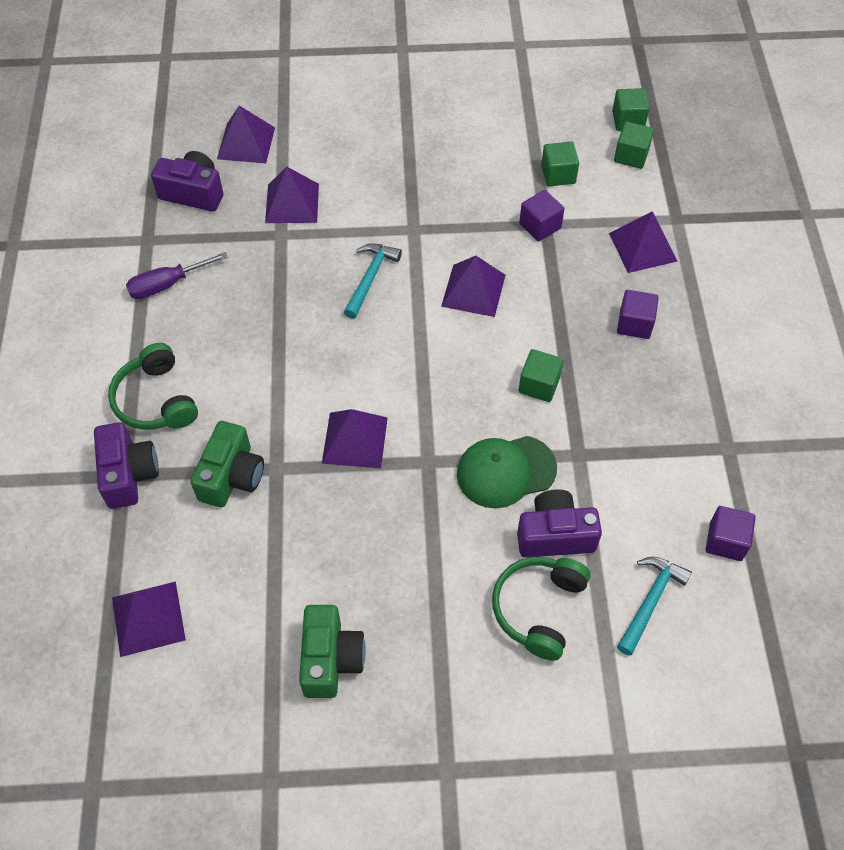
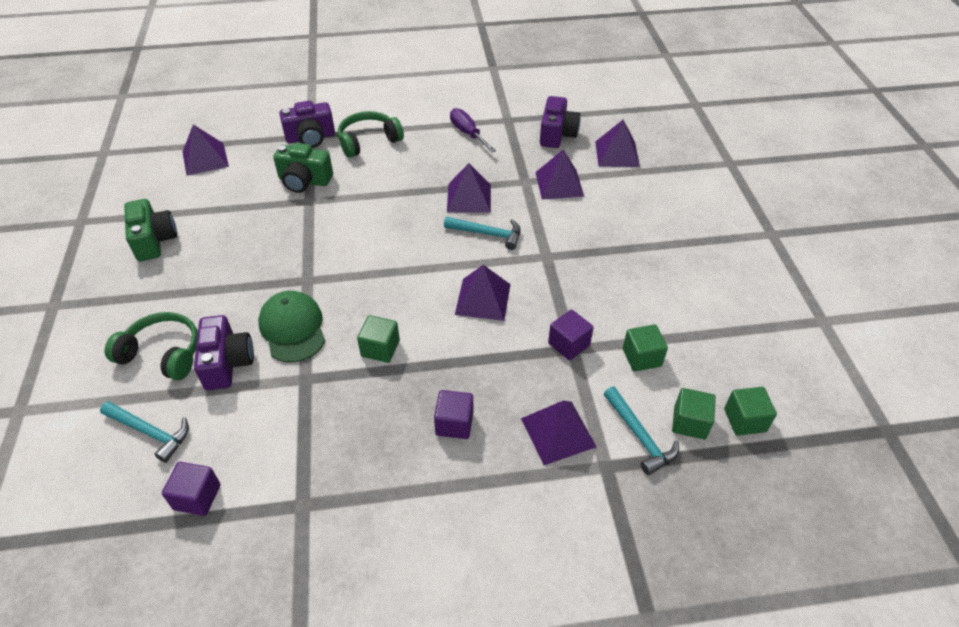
camera: 85 degrees right, 10 degrees down
(330, 659) = (154, 240): green camera -> green camera turned 105 degrees counterclockwise
(354, 440) = (330, 238): purple pyramid -> purple pyramid (469, 198)
(645, 191) = (640, 436): none -> turquoise hammer

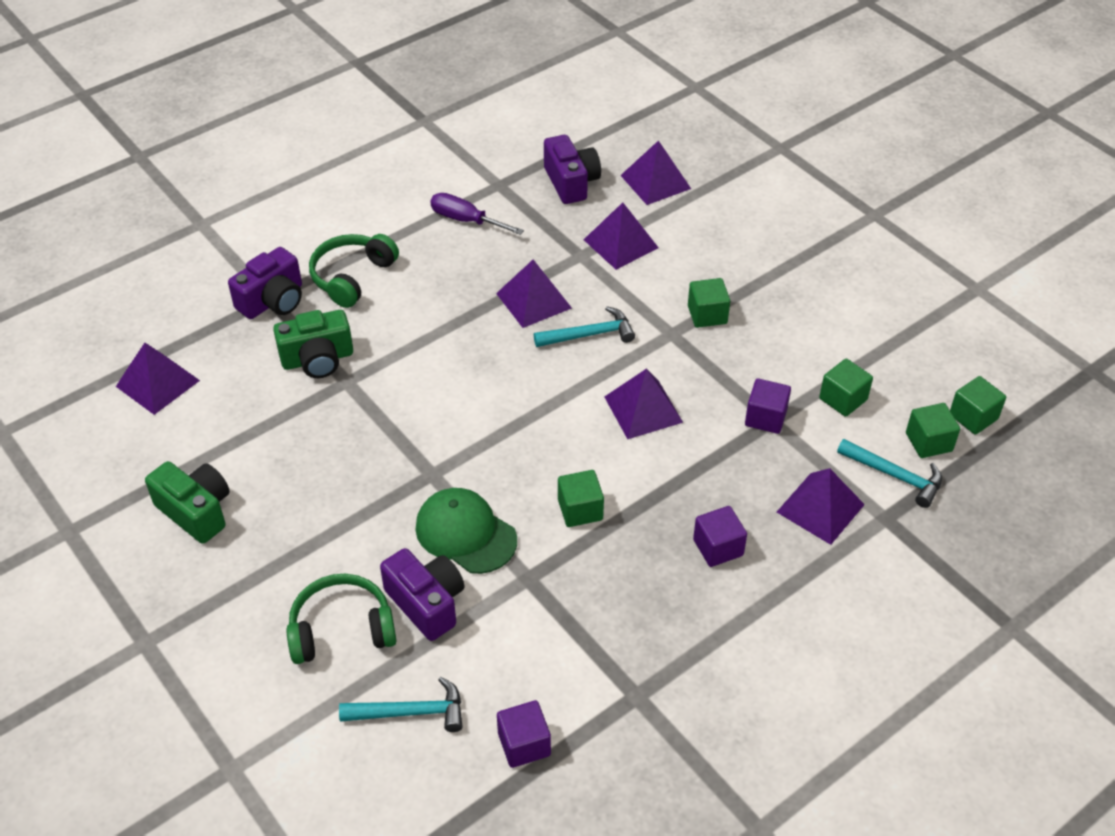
camera: 30 degrees left, 0 degrees up
(583, 254) = (707, 315): none -> green cube

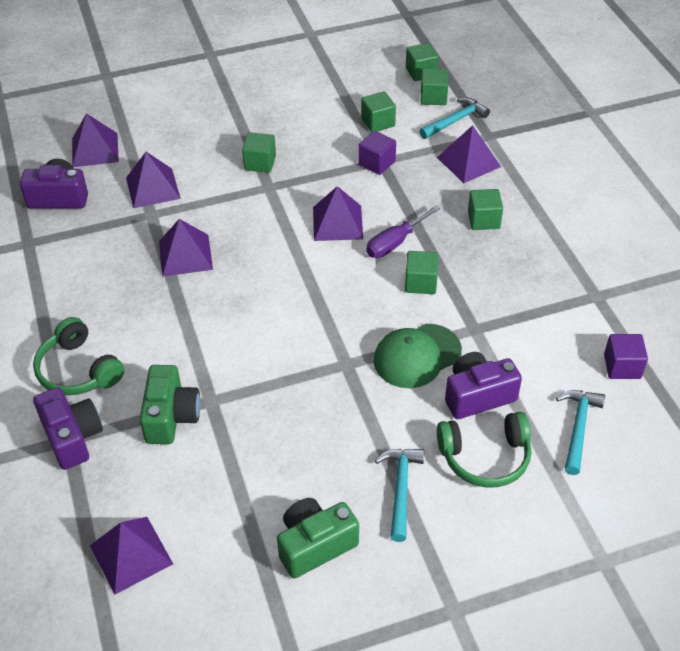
camera: 70 degrees left, 0 degrees up
(341, 629) = (485, 457): green headphones -> green headphones turned 105 degrees counterclockwise
(466, 220) = (58, 275): purple screwdriver -> purple screwdriver (395, 243)
(589, 334) = (243, 232): turquoise hammer -> turquoise hammer (400, 489)
(718, 547) = (483, 220): purple cube -> green cube

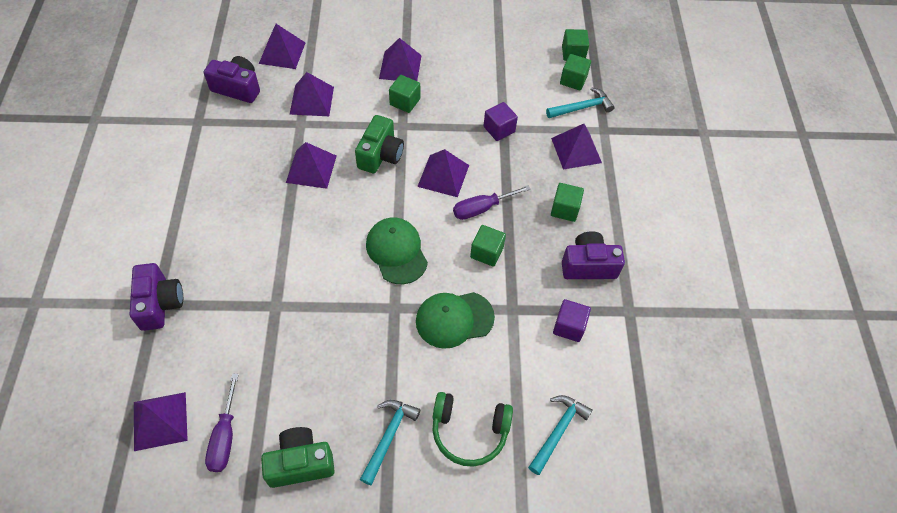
camera: 15 degrees right, 10 degrees up
(78, 370) = (188, 246): green headphones -> none
(171, 416) = (240, 310): green camera -> green camera (380, 155)
(215, 546) = (225, 436): none -> purple screwdriver
(238, 130) = (400, 66): none -> purple pyramid
(322, 309) = (396, 251): none -> green cap
(378, 122) = (516, 91): green cube -> none
(478, 396) = (488, 373): purple camera -> purple camera (588, 265)
(622, 366) = (621, 386): purple cube -> purple cube (569, 326)

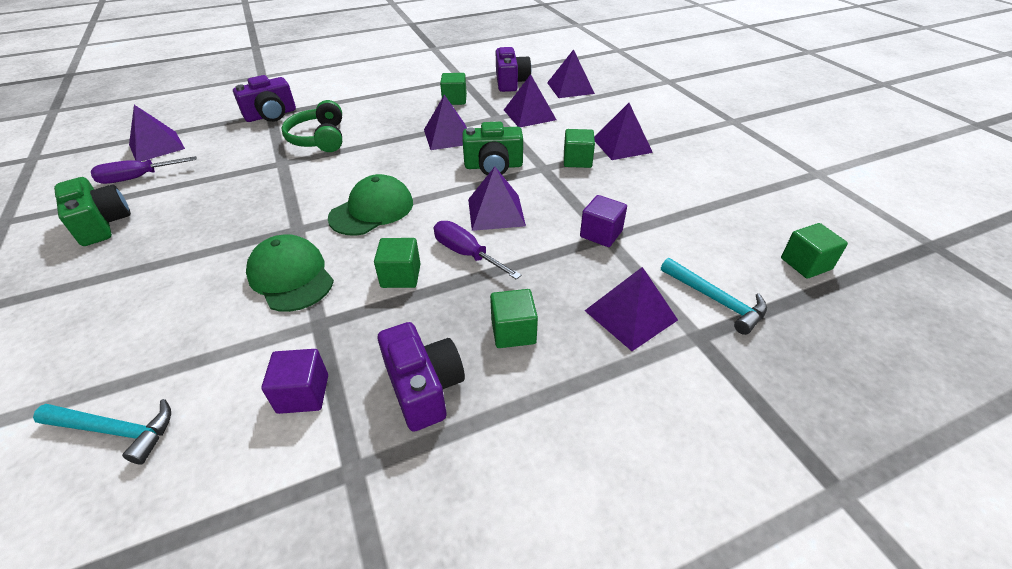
camera: 70 degrees right, 15 degrees down
(388, 437) = (126, 271): turquoise hammer -> none
(469, 432) = (125, 334): green headphones -> green headphones (319, 138)
(573, 80) = (756, 277): green cube -> green cube (454, 100)

